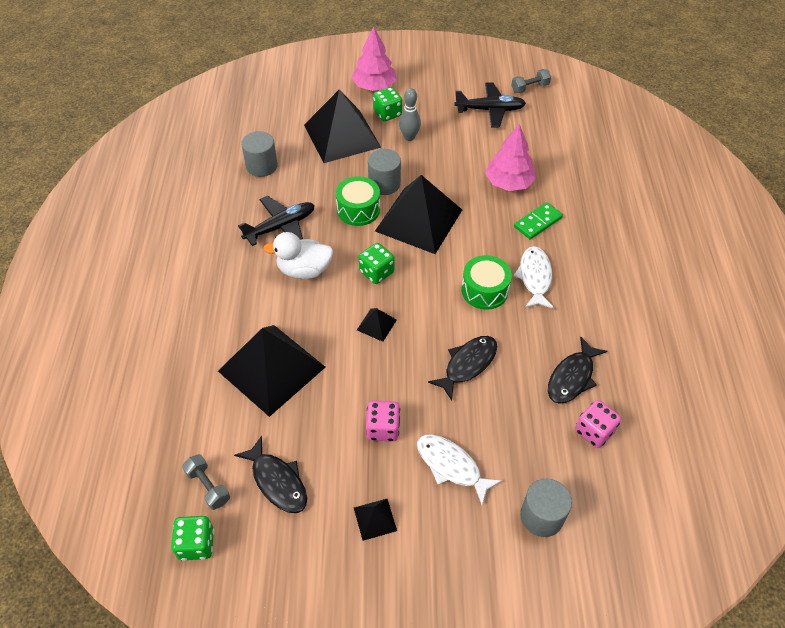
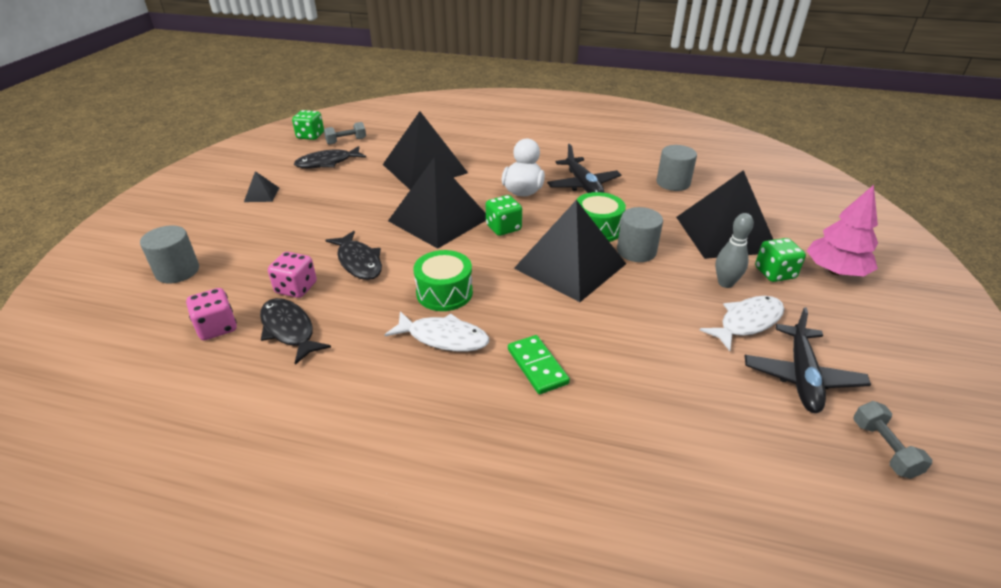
camera: 105 degrees right, 15 degrees down
(376, 325) = (439, 219): black pyramid -> black pyramid, size x2.43
(383, 428) = (331, 208): pink dice -> pink dice (296, 288)
(451, 466) = (268, 234): white fish -> white fish (747, 322)
(508, 183) = (623, 356): pink tree -> none

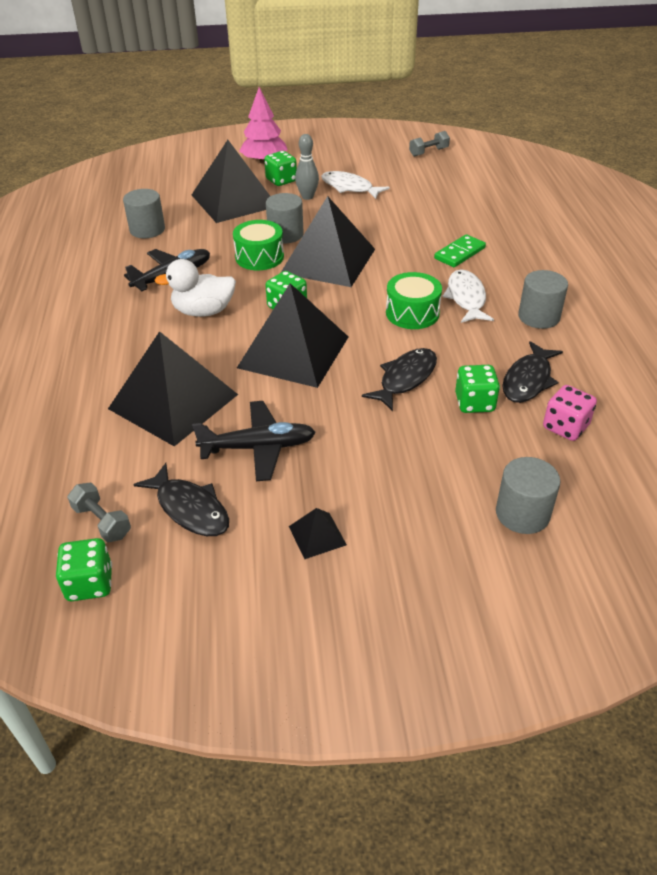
camera: 110 degrees left, 5 degrees up
(296, 288) = (474, 403): pink dice -> green dice
(369, 381) = (539, 317): none -> grey cylinder
(801, 377) = (390, 171): black plane -> black plane (258, 447)

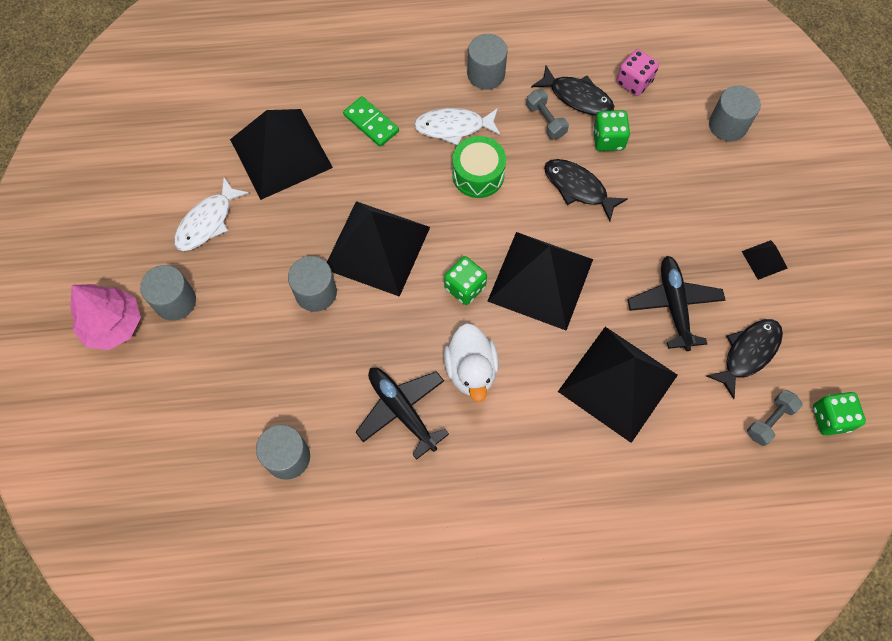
camera: 90 degrees left, 25 degrees up
(234, 200) = (222, 356): black pyramid -> black pyramid (281, 153)
(259, 257) = (364, 319): green drum -> none
(281, 180) = (175, 301): green dice -> grey cylinder
(307, 197) = (225, 269): grey bowling pin -> none
(428, 152) = (124, 129): grey dumbbell -> grey dumbbell (545, 120)

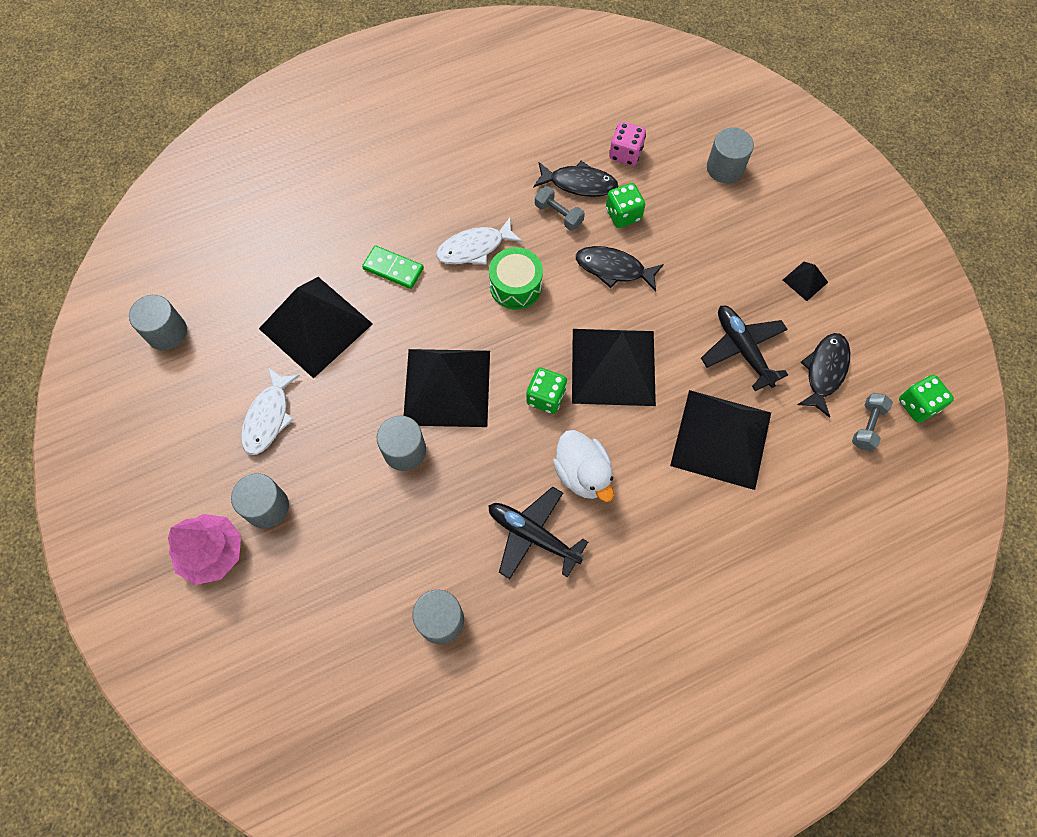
camera: 20 degrees left, 0 degrees up
(486, 74) = (485, 188): grey cylinder -> grey cylinder (167, 332)

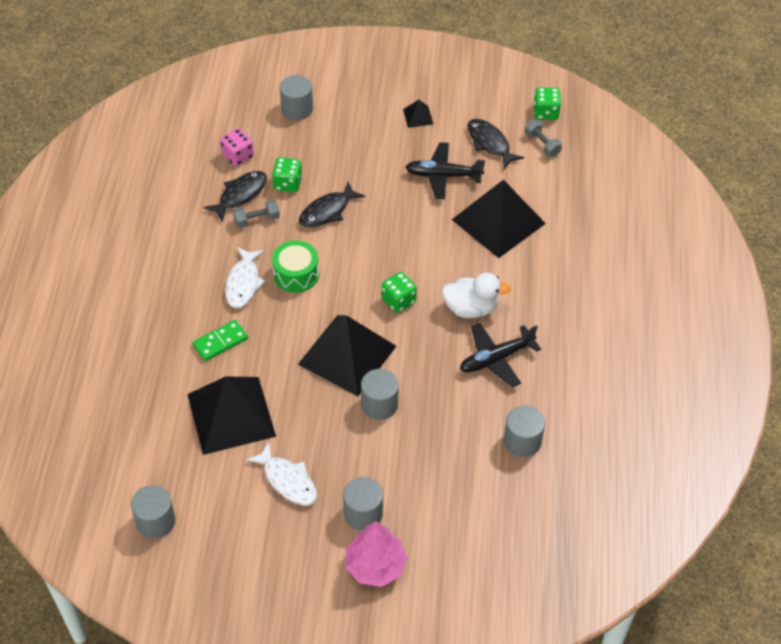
camera: 60 degrees left, 15 degrees down
(613, 366) = (403, 251): black pyramid -> none

